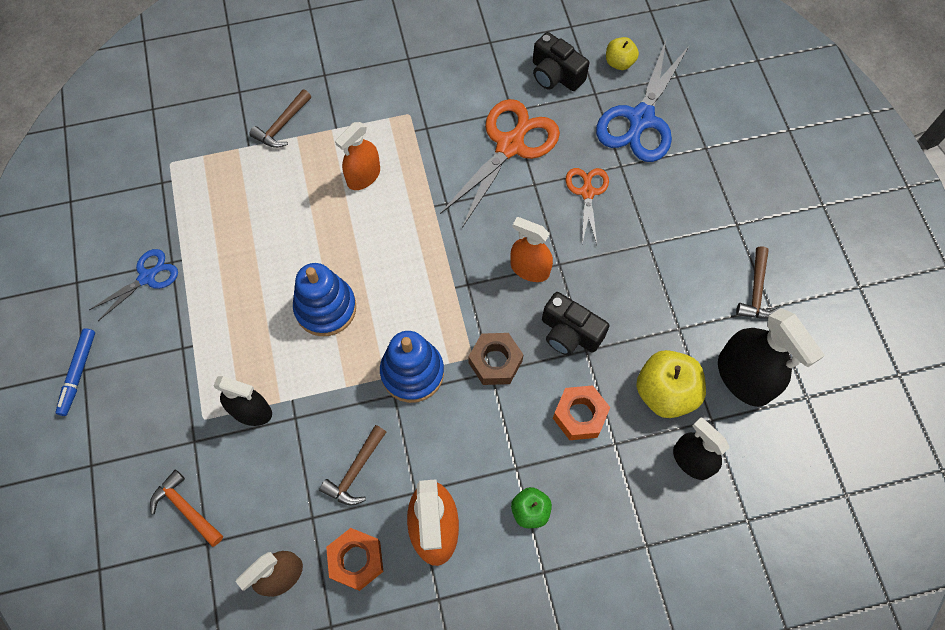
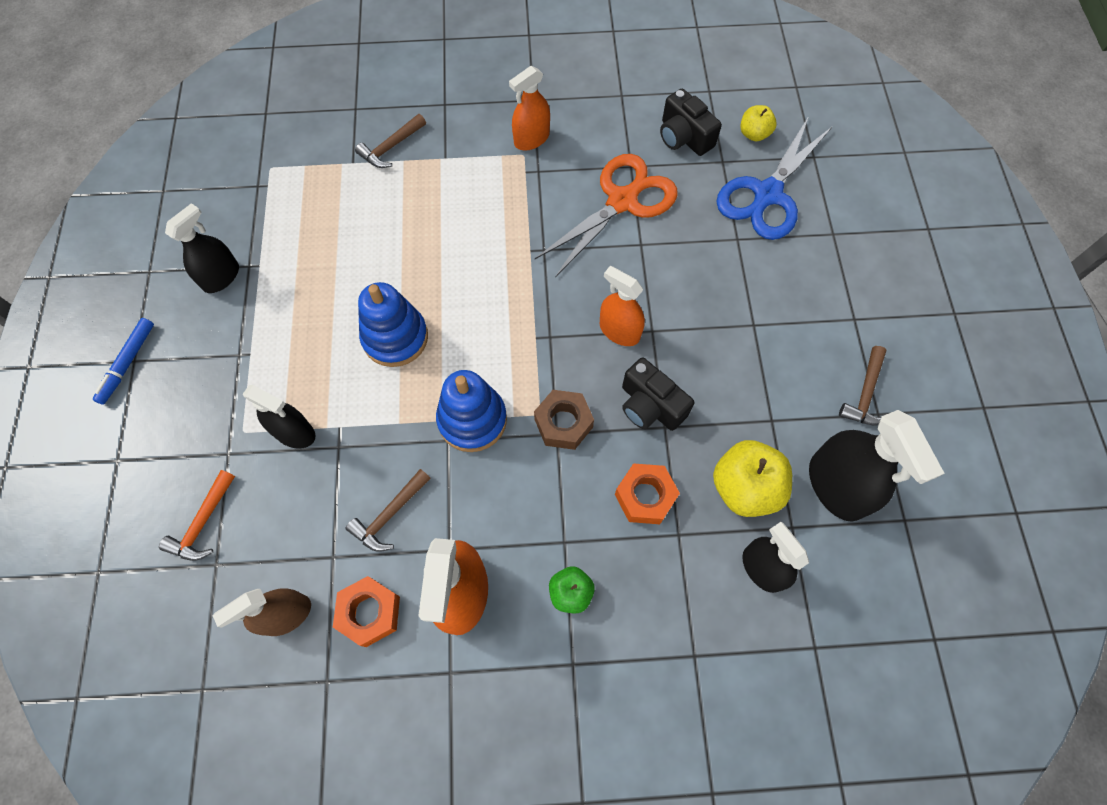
camera: 10 degrees right, 0 degrees up
(148, 277) = (221, 277): blue scissors -> black spray bottle
(186, 508) = (203, 523): orange hammer -> orange hammer turned 120 degrees counterclockwise
(363, 176) = (463, 210): orange spray bottle -> orange spray bottle (531, 139)
(587, 192) = (696, 260): orange scissors -> none

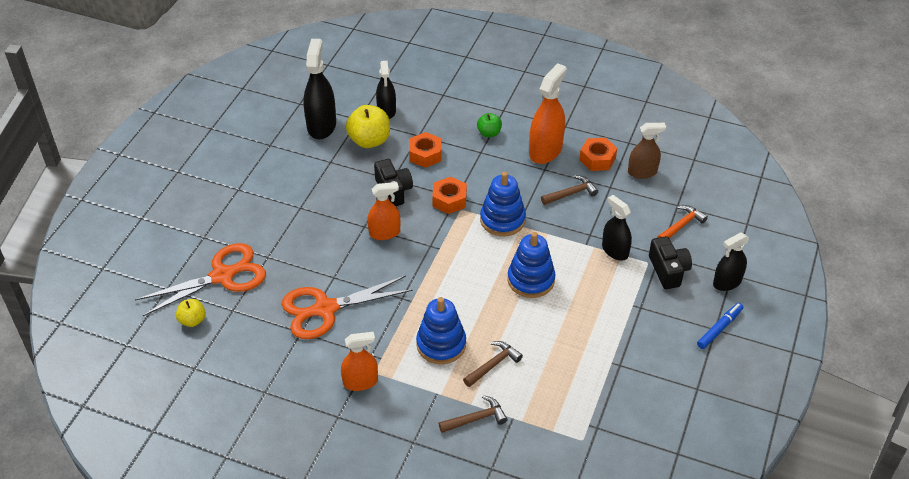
camera: 155 degrees left, 20 degrees down
(221, 277) = (642, 363): black spray bottle -> black spray bottle (727, 282)
(467, 211) = (441, 344): none -> blue stacking toy
(563, 423) = (449, 200): brown nut -> orange nut
(619, 331) = (384, 233): orange spray bottle -> orange spray bottle turned 75 degrees counterclockwise
(684, 137) = (245, 338): black camera -> black camera (668, 270)
(766, 195) = (223, 275): blue scissors -> orange scissors
(865, 394) = (268, 154): brown hammer -> brown hammer (493, 364)

